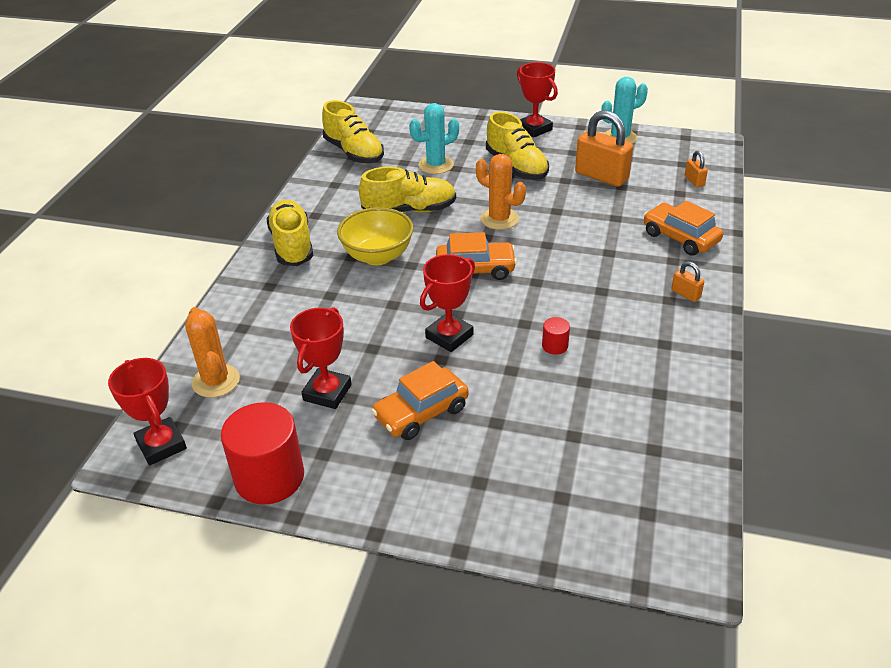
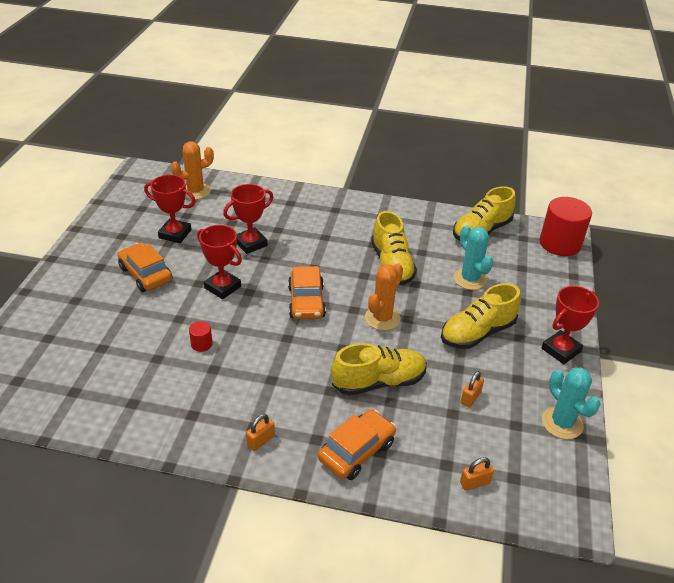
camera: 85 degrees right, 0 degrees up
(161, 445) = (146, 179): red trophy -> red trophy (251, 243)
(269, 477) = (109, 217): red cylinder -> red cylinder (560, 244)
(292, 245) = (339, 208): yellow shoe -> yellow shoe (378, 382)
(377, 256) = (325, 249): yellow bowl -> none
(601, 176) = (470, 398): orange padlock -> orange padlock, size x0.47

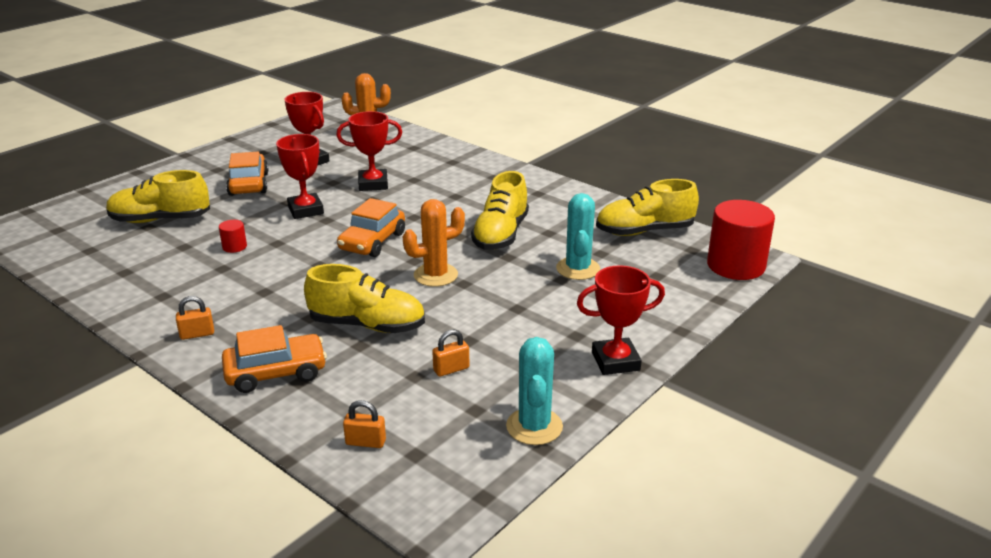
camera: 30 degrees right, 10 degrees down
(477, 333) = (529, 317): yellow shoe -> yellow shoe (160, 220)

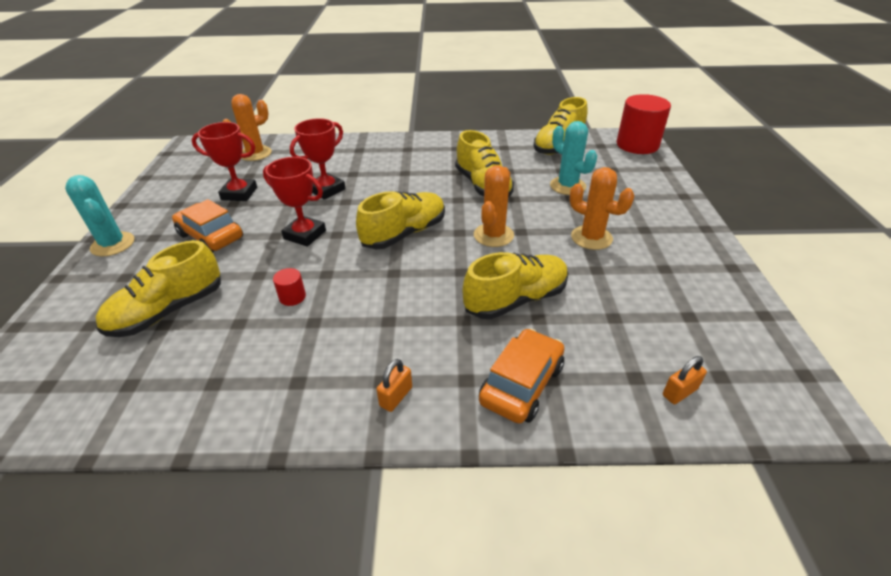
camera: 40 degrees left, 10 degrees up
(372, 241) = (404, 233): orange car -> yellow shoe
(451, 369) = (625, 297): orange padlock -> none
(512, 317) = (591, 238): none -> orange cactus
(534, 426) = (737, 304): turquoise cactus -> turquoise cactus (113, 244)
(615, 361) = (692, 233): red trophy -> none

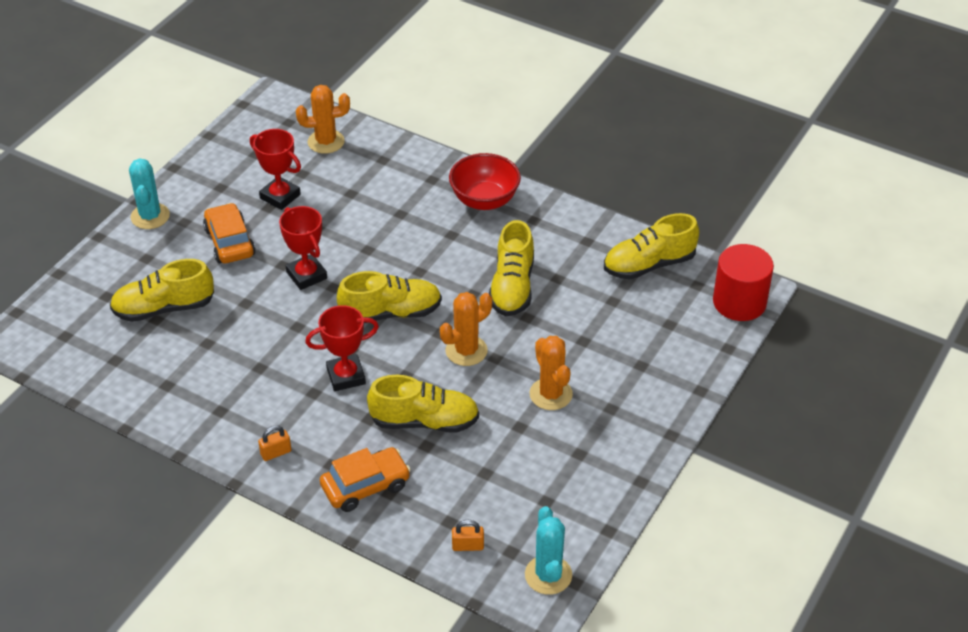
camera: 30 degrees right, 5 degrees up
(292, 297) = (258, 337): red cylinder -> none
(326, 190) = (361, 226): red trophy -> red trophy (346, 376)
(409, 149) = (484, 200): none -> red bowl
(567, 186) = (596, 325): turquoise cactus -> turquoise cactus (548, 575)

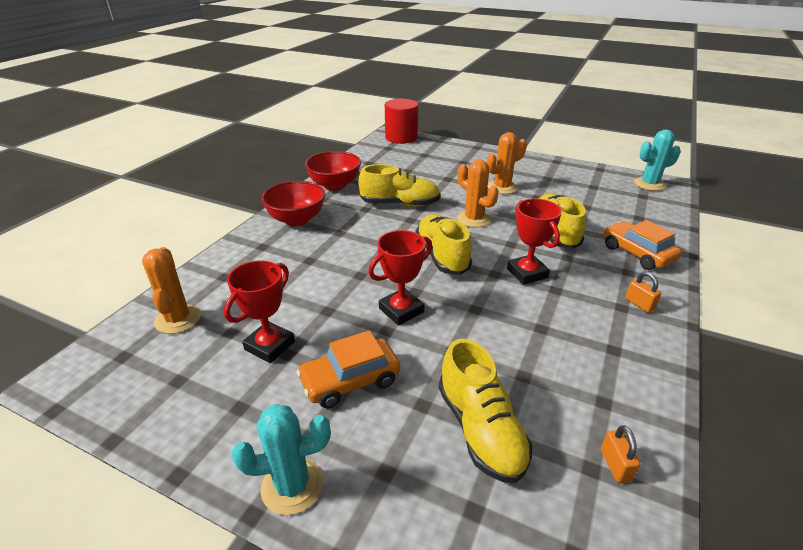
camera: 95 degrees left, 10 degrees down
(468, 546) = (652, 210): orange padlock -> orange padlock (615, 465)
(570, 229) = (334, 185): none -> red bowl
(649, 265) = (371, 160): yellow shoe -> none

